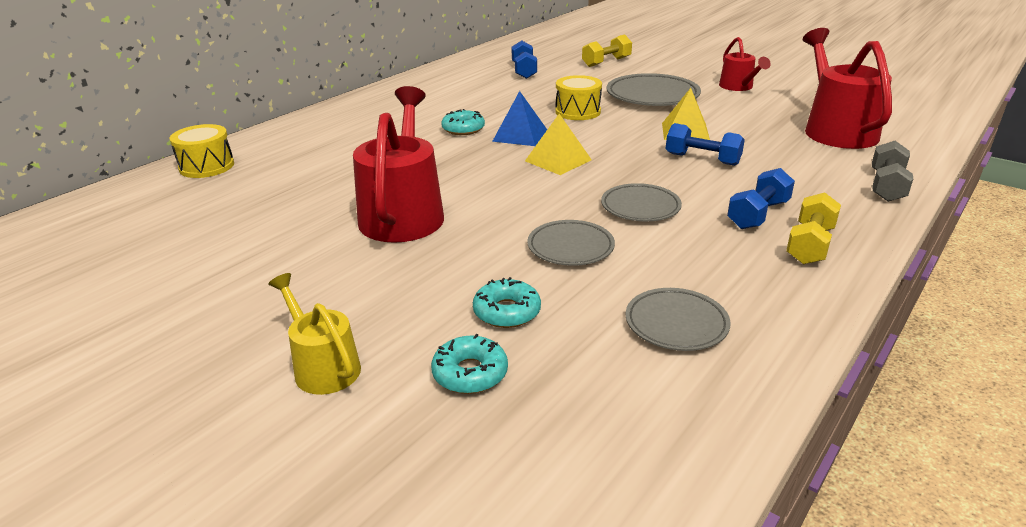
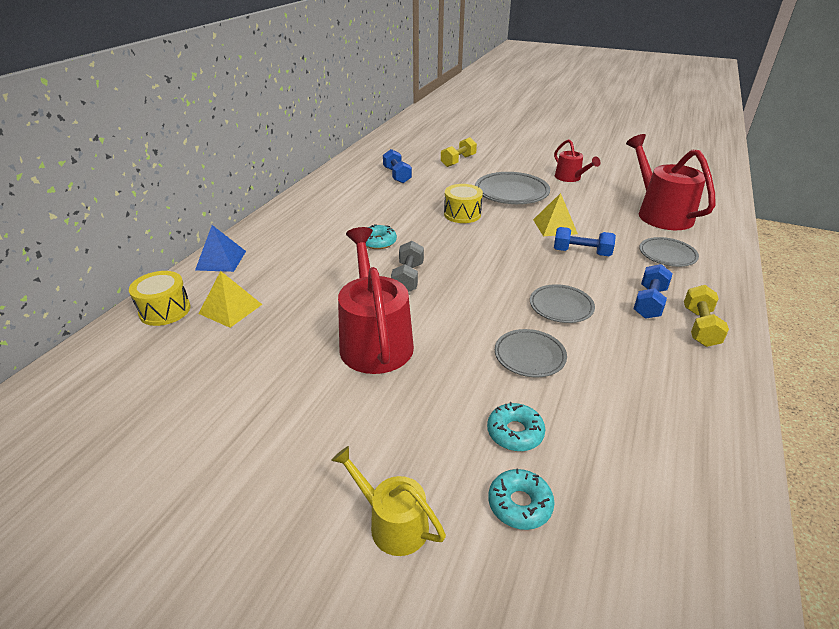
camera: 15 degrees left, 5 degrees up
(520, 135) = (428, 243): blue pyramid -> blue pyramid (221, 260)
(558, 160) = (473, 266): yellow pyramid -> yellow pyramid (230, 309)
(676, 324) = (648, 421): grey plate -> grey plate (667, 255)
(886, 186) = (721, 263): grey dumbbell -> grey dumbbell (408, 278)

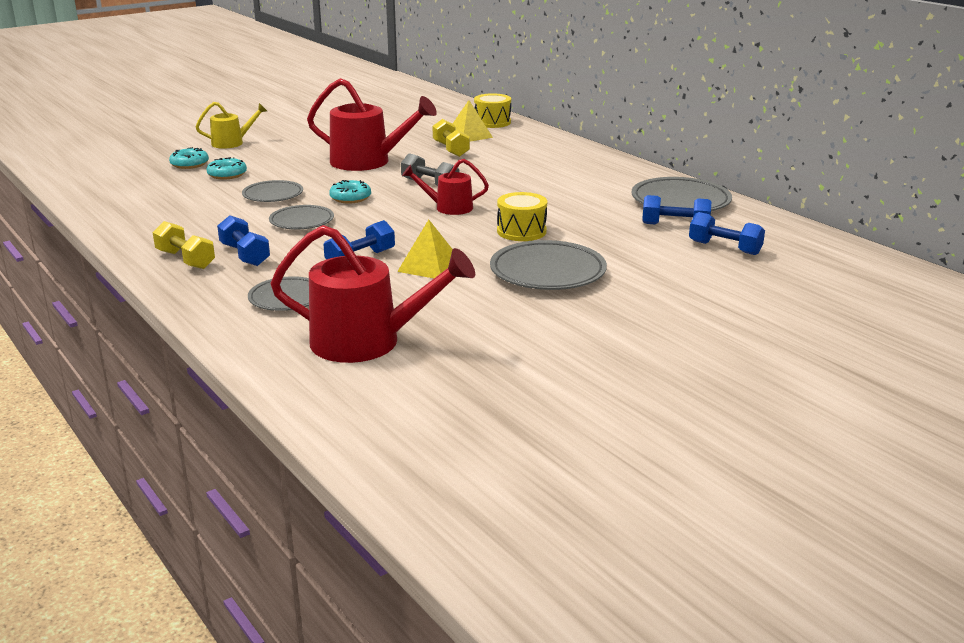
camera: 120 degrees right, 10 degrees down
(221, 260) = (547, 139): blue pyramid -> none
(351, 180) = (680, 201): none -> grey plate
(378, 242) = (508, 187): turquoise donut -> turquoise donut (350, 198)
(417, 160) = (724, 248): none -> blue dumbbell
(458, 161) = (697, 272): yellow dumbbell -> yellow dumbbell (451, 149)
(570, 178) = (551, 328): red watering can -> red watering can (449, 208)

